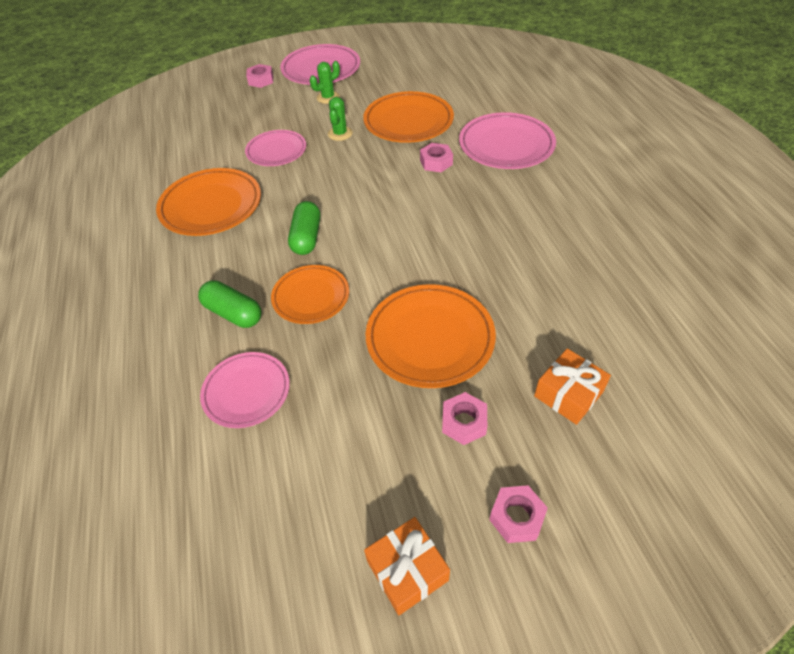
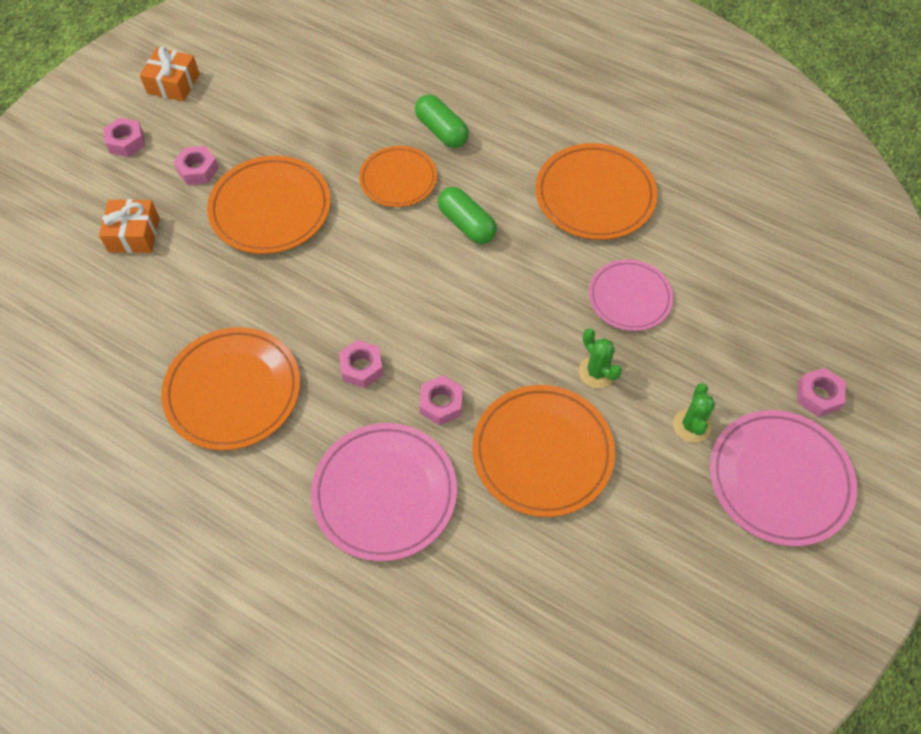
camera: 135 degrees right, 10 degrees up
(233, 313) = (441, 131): green capsule -> green capsule turned 60 degrees clockwise
(246, 391) = (365, 96): pink plate -> none
(464, 200) = (362, 367): none -> pink nut
(559, 232) = (233, 391): none -> orange plate

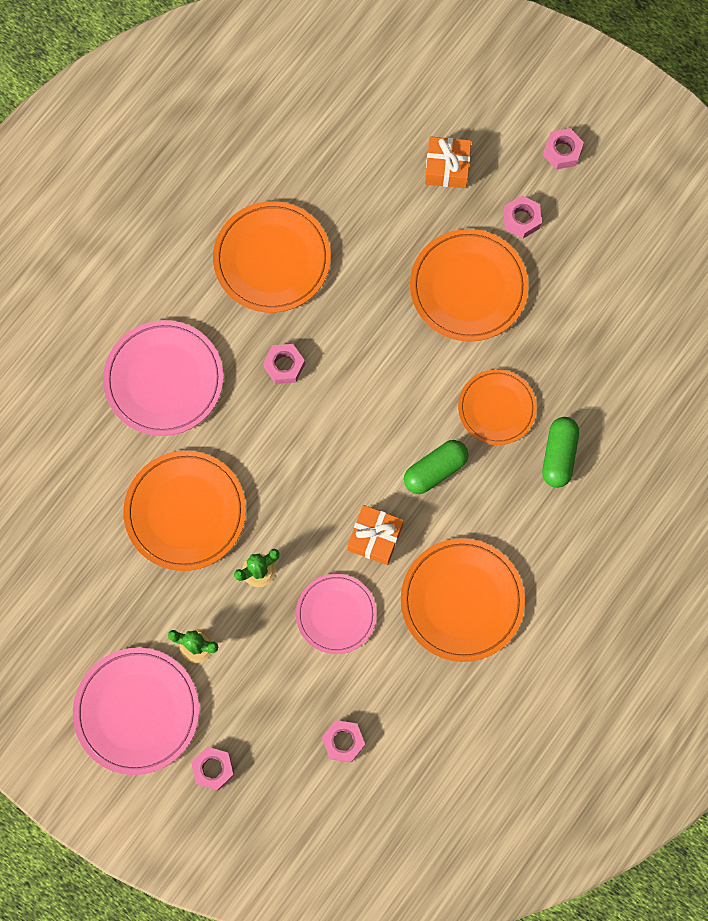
camera: 95 degrees right, 15 degrees up
(173, 84) = (640, 190): orange gift -> orange gift (375, 537)
(441, 131) = (558, 455): green capsule -> green capsule turned 45 degrees counterclockwise
(441, 404) = (241, 431): pink nut -> pink nut (343, 741)

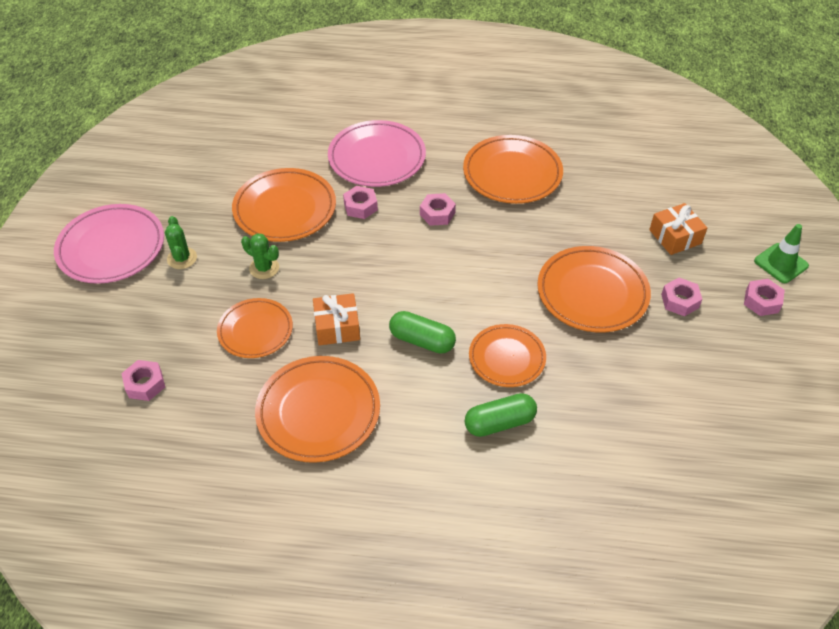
camera: 60 degrees right, 25 degrees down
(213, 768) = (83, 310): pink nut -> pink nut (360, 206)
(336, 614) = (255, 330): pink plate -> orange plate
(532, 101) = (781, 263): none -> green traffic cone

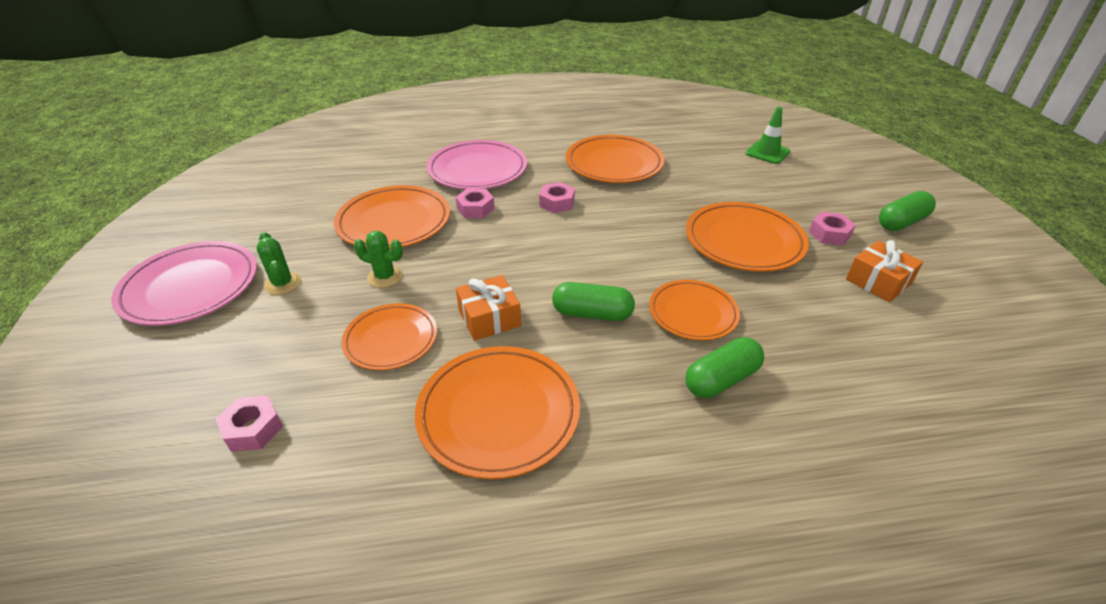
camera: 15 degrees left, 10 degrees down
(675, 237) = (789, 187): orange gift -> orange gift (878, 281)
(761, 301) = (901, 222): pink nut -> green capsule
(781, 263) = (894, 192): green traffic cone -> green traffic cone (767, 153)

